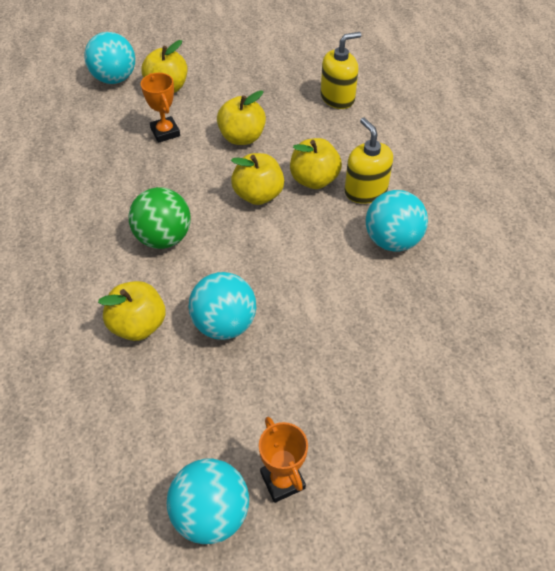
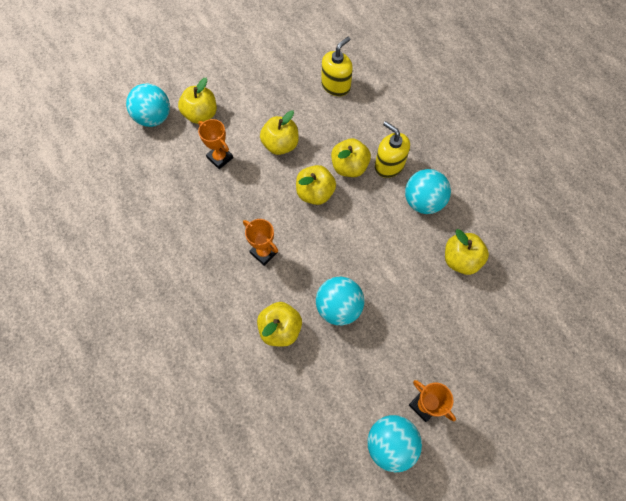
camera: 20 degrees left, 15 degrees up
(163, 238) = (264, 252): green ball -> orange trophy
(414, 319) = (461, 260): none -> yellow apple

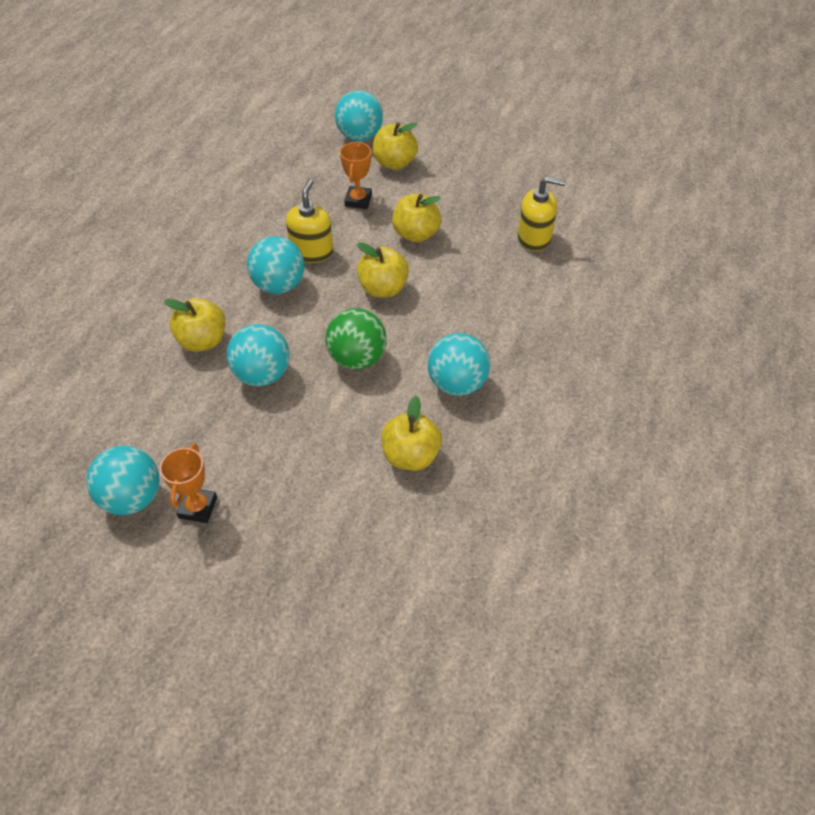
camera: 55 degrees right, 15 degrees down
(264, 252) = (279, 285): orange trophy -> turquoise ball
(349, 167) = (441, 299): yellow apple -> none
(364, 243) = (357, 358): none -> green ball
(389, 165) = (476, 331): yellow soap dispenser -> yellow soap dispenser (312, 252)

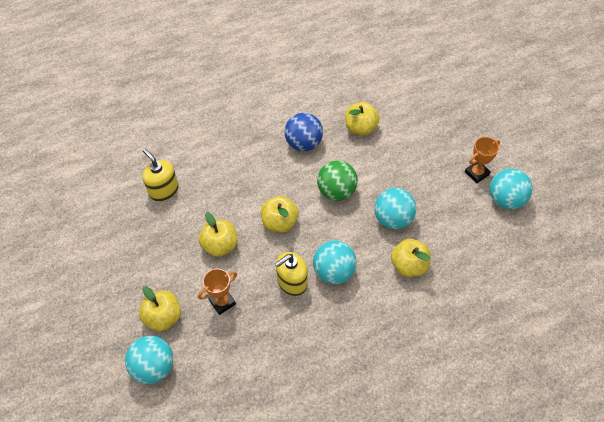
camera: 135 degrees left, 5 degrees up
(457, 383) = (303, 143): turquoise ball -> blue ball

